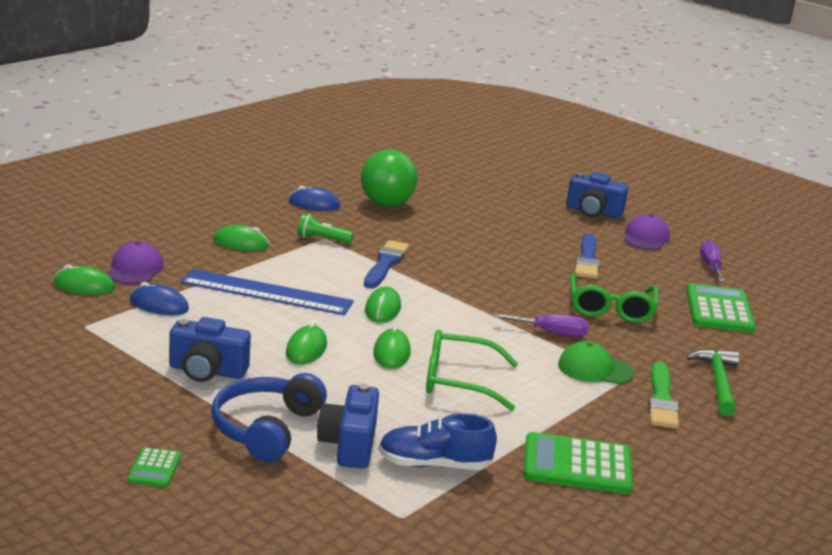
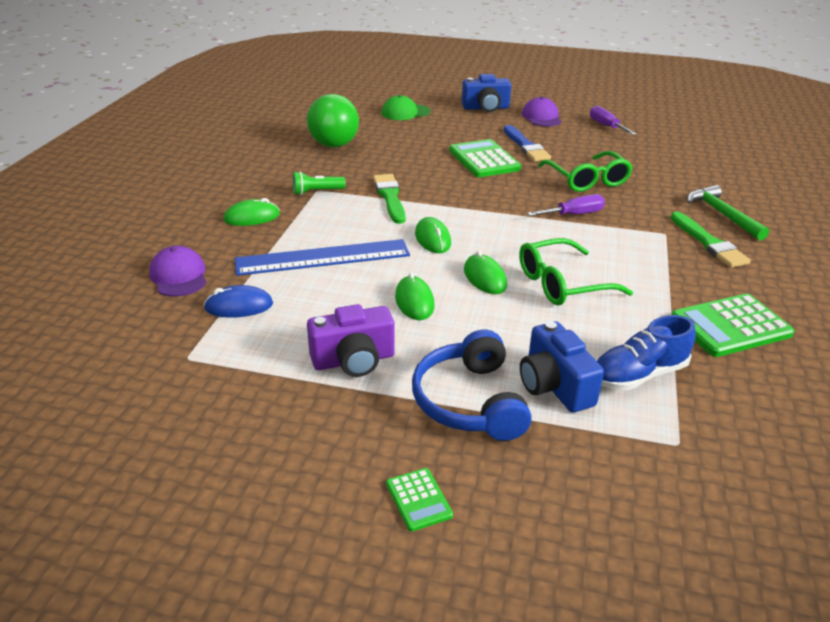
camera: 25 degrees left, 10 degrees up
(84, 286) = (144, 313): green mouse -> none
(207, 371) = (353, 360): blue camera -> purple camera
(314, 204) = (277, 162): blue mouse -> none
(385, 264) = (390, 197): blue brush -> green brush
(595, 369) = (638, 234): green cap -> green cap (405, 112)
(719, 310) = (651, 157): green calculator -> green calculator (484, 160)

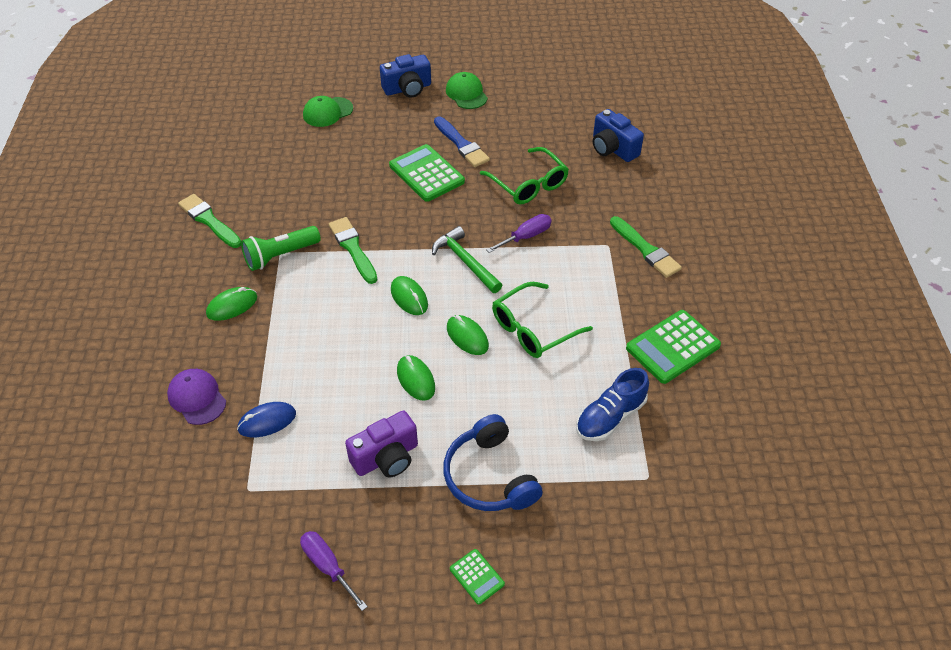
camera: 15 degrees left, 15 degrees up
(262, 161) = (209, 220): none -> green brush
(317, 192) = (280, 256): green flashlight -> green flashlight, size x1.51
(322, 257) = (318, 344): blue ruler -> none
(334, 145) = (272, 180): green ball -> none
(541, 117) = (466, 93): purple cap -> green cap
(554, 386) = (549, 444): blue camera -> blue camera (613, 148)
(606, 126) = (532, 96): purple screwdriver -> purple screwdriver (328, 566)
(722, 214) = (653, 208): green hammer -> green hammer (465, 261)

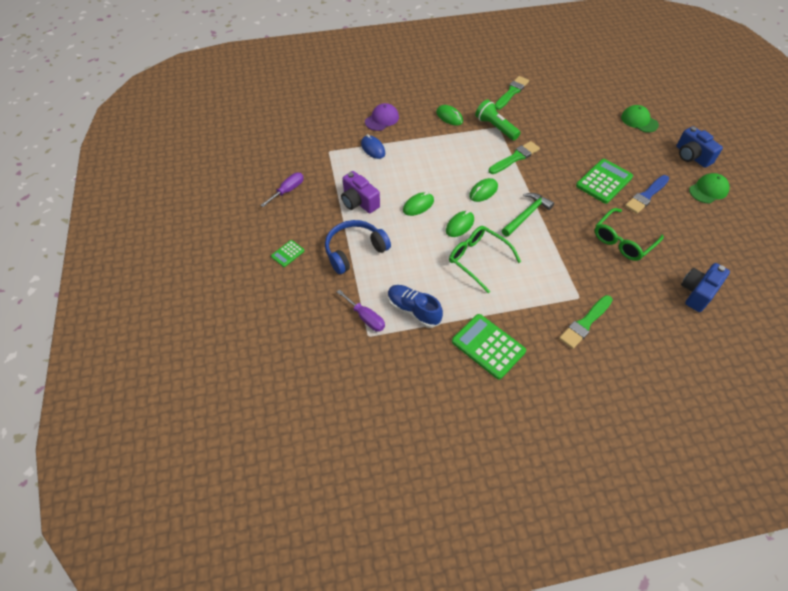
camera: 80 degrees right, 5 degrees up
(526, 236) = (565, 245): purple screwdriver -> purple screwdriver (366, 318)

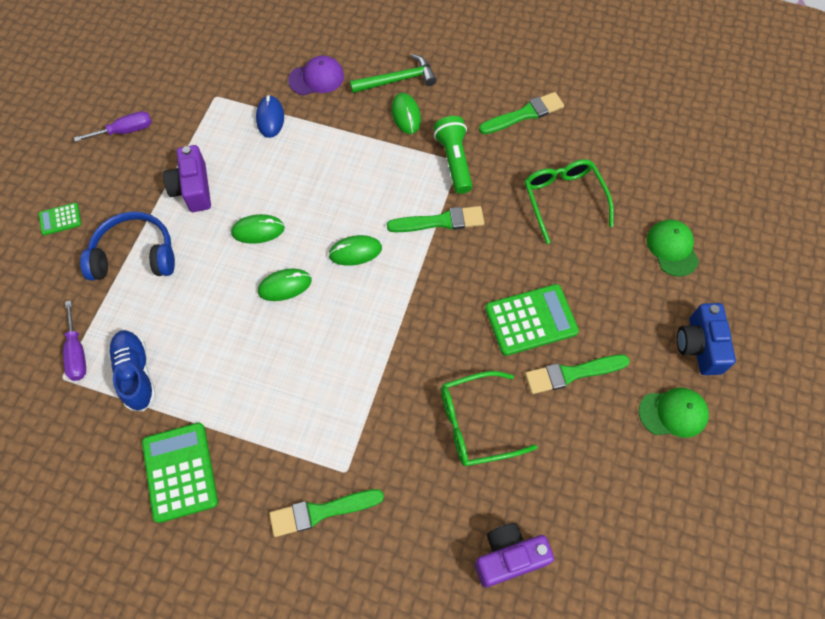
camera: 30 degrees right, 10 degrees up
(478, 260) = (267, 347): green glasses -> green glasses (563, 200)
(526, 215) = (381, 316): green hammer -> green hammer (398, 80)
(646, 196) = (572, 373): blue brush -> green brush
(697, 292) = (508, 557): blue camera -> purple camera

